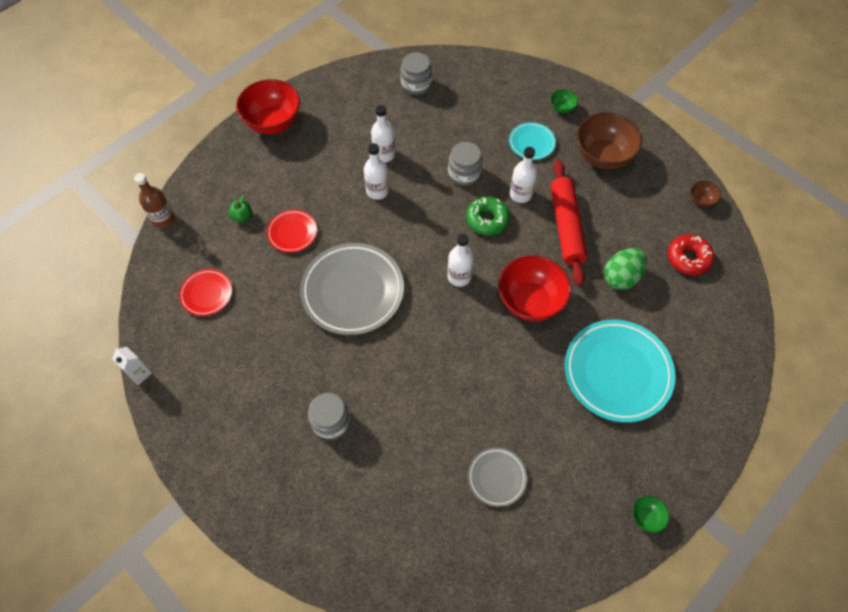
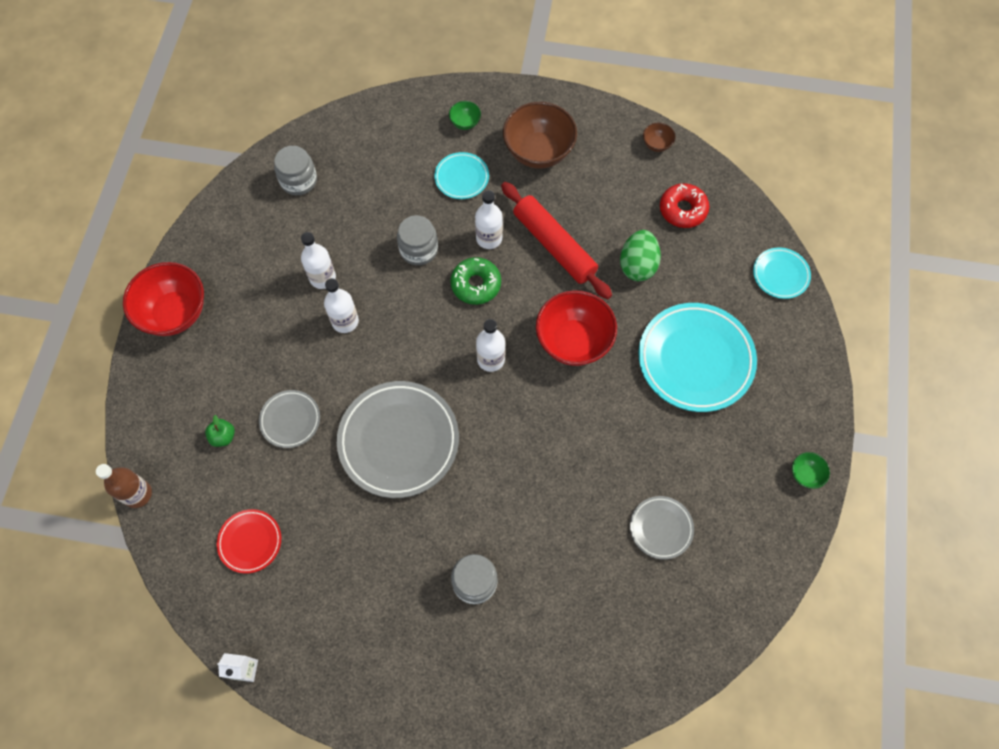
camera: 35 degrees left, 5 degrees up
(292, 232) = (290, 420): red plate -> grey plate
(737, 352) = (780, 275): none -> turquoise plate

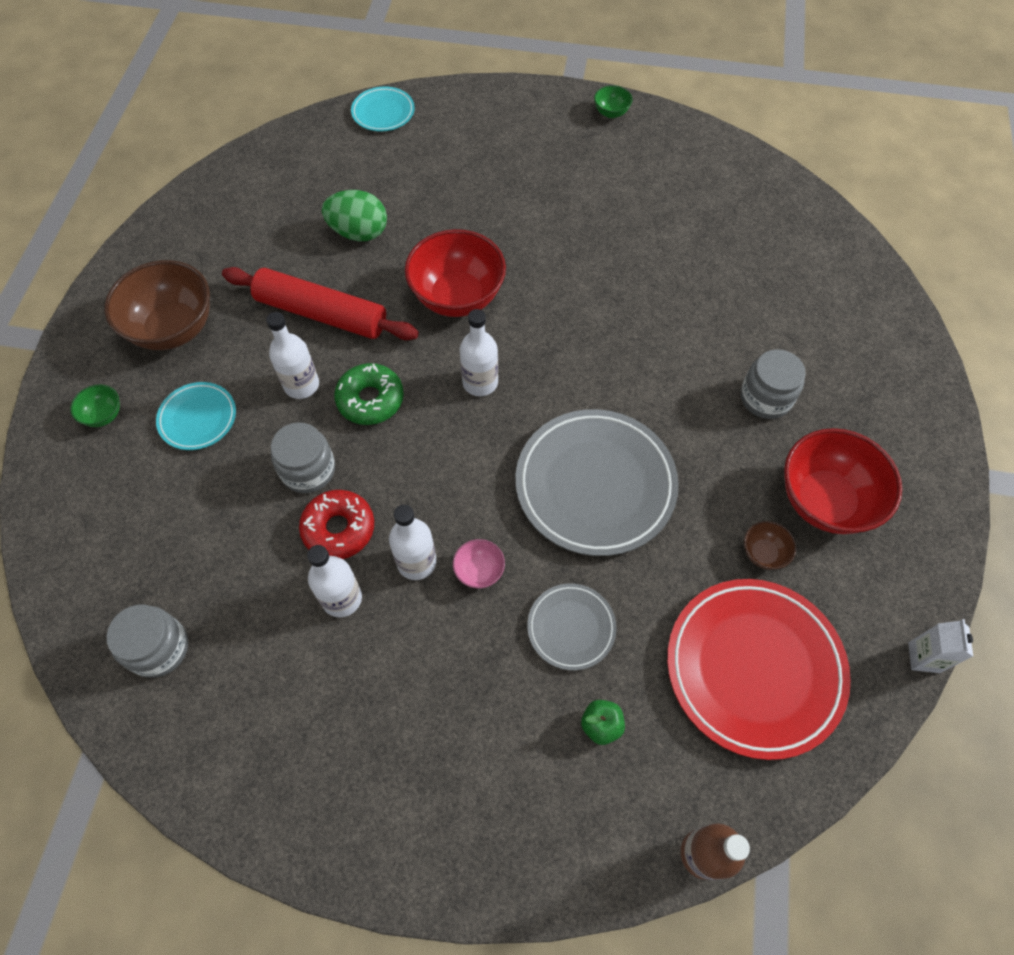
camera: 90 degrees left, 5 degrees down
(175, 313) = (387, 834): red bowl -> red bowl (825, 500)
(250, 542) = (754, 668): red plate -> red plate, size x1.97
(335, 361) = (479, 571): none -> pink bowl
(554, 245) = (321, 314): red rolling pin -> red rolling pin turned 60 degrees clockwise
(656, 144) = (189, 207): brown bowl -> brown bowl (763, 553)
(661, 528) = (680, 227): grey plate -> none
(683, 210) = (288, 188): red donut -> red donut (339, 529)
(695, 359) = (483, 188): turquoise plate -> none

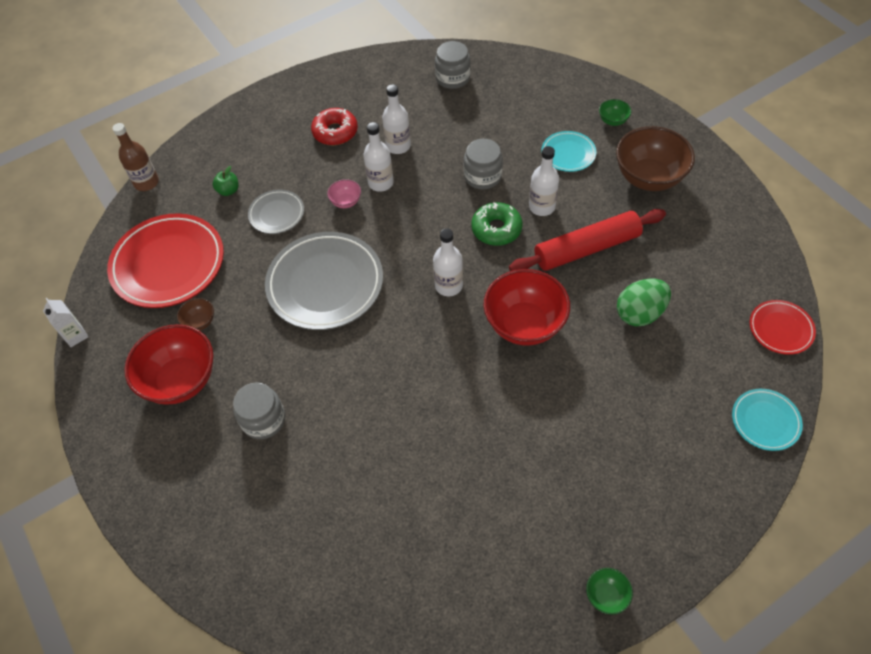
camera: 140 degrees right, 5 degrees down
(282, 146) = (780, 329): none -> red plate
(339, 529) = (434, 167): red donut -> red donut (335, 132)

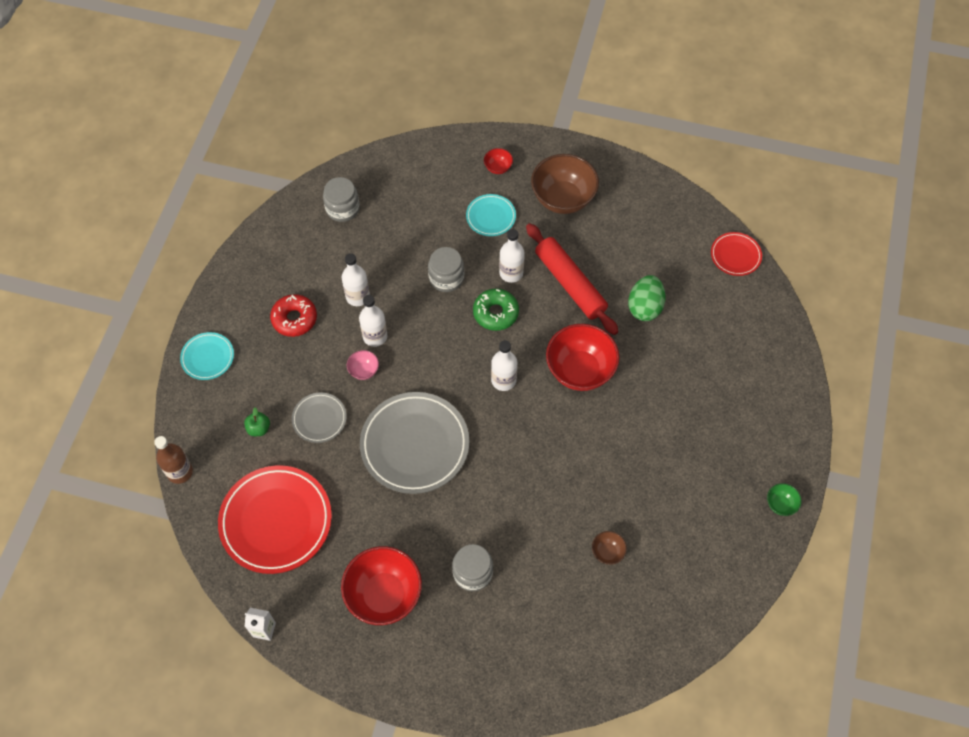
camera: 45 degrees left, 5 degrees up
(200, 322) = (351, 544): brown bowl -> brown bowl (607, 552)
(586, 248) = (570, 284): red rolling pin -> red rolling pin turned 60 degrees counterclockwise
(613, 121) = (498, 168): green bowl -> red bowl
(765, 421) = (775, 325): turquoise plate -> turquoise plate (208, 357)

